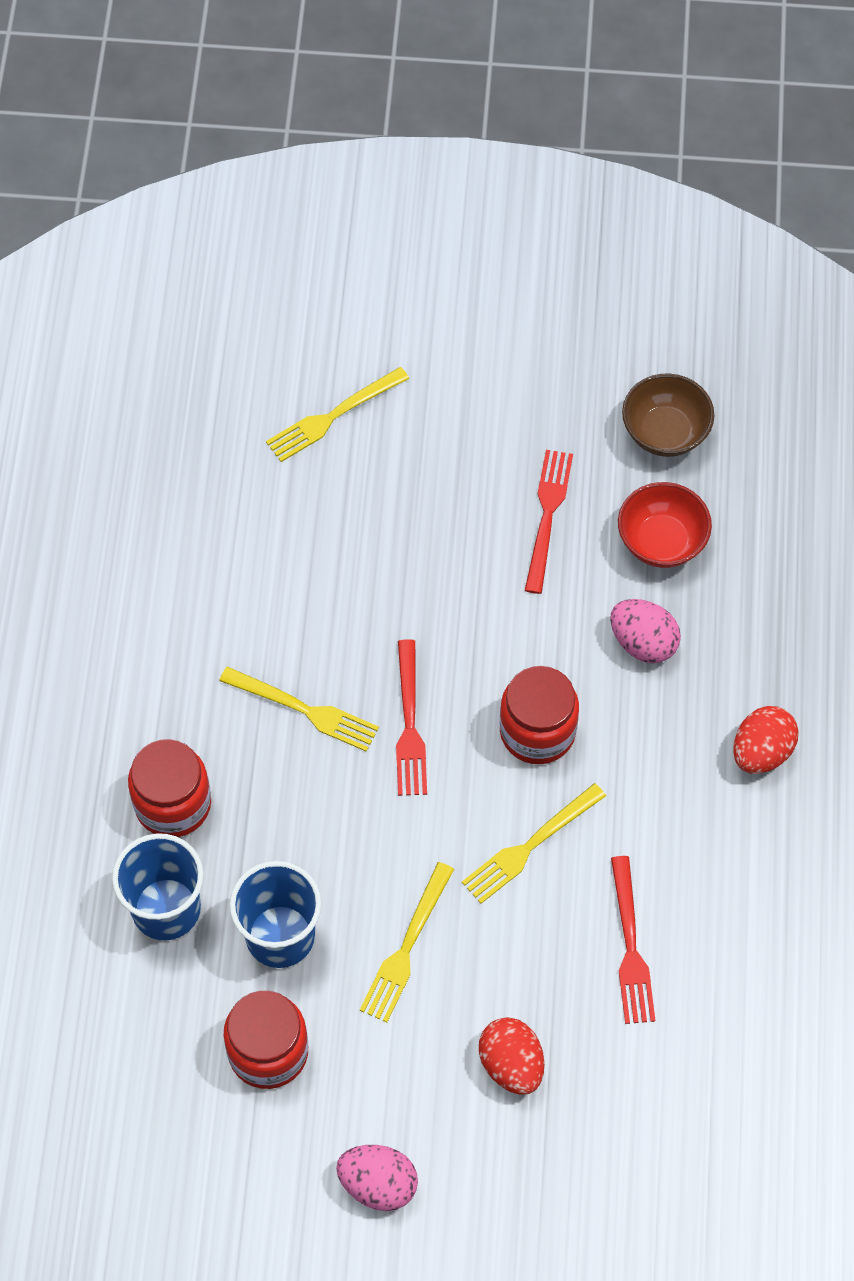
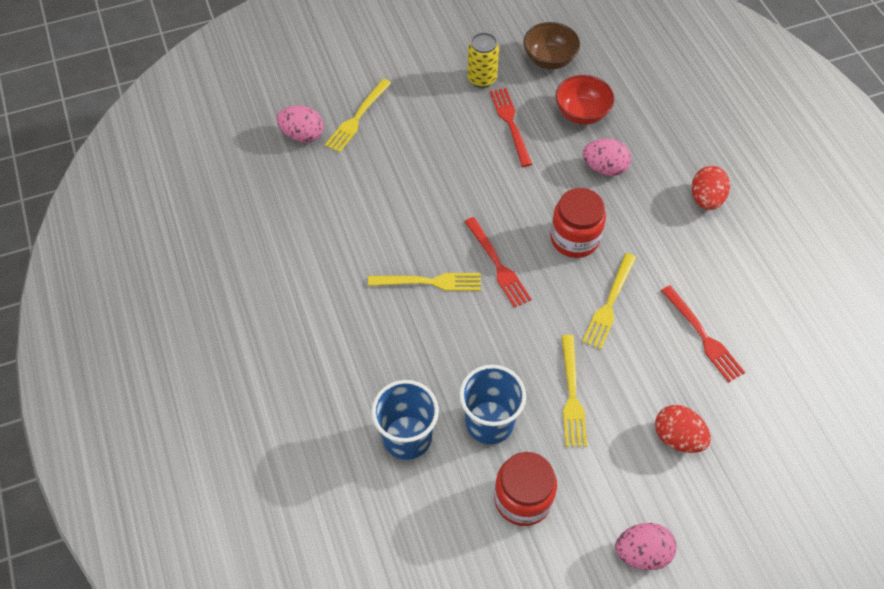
camera: 25 degrees left, 5 degrees down
(173, 804) = (377, 370): red jar -> none
(243, 413) = (302, 135): none -> pink egg
(546, 424) = (482, 79): none -> yellow can

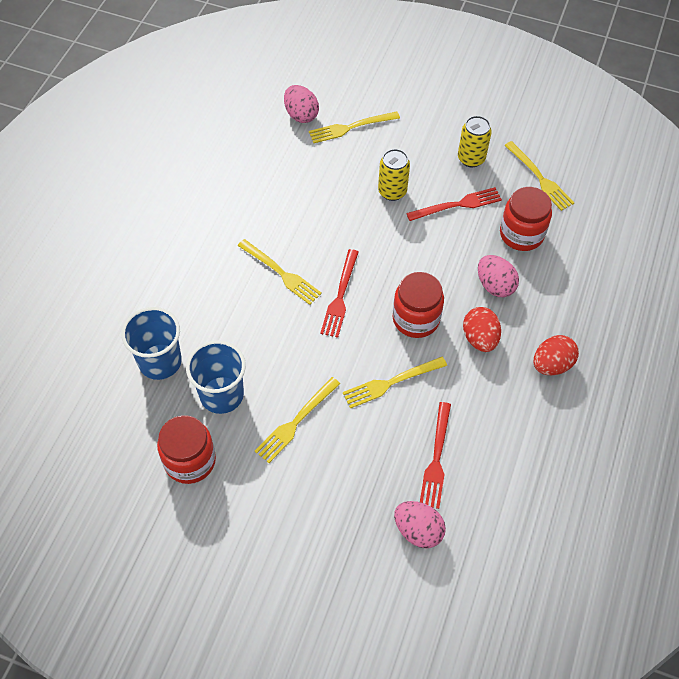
camera: 40 degrees right, 0 degrees up
(448, 148) = (392, 191): none -> yellow can
(510, 123) = (457, 205): red fork -> red fork turned 45 degrees clockwise
(549, 59) = (540, 178): brown bowl -> yellow fork
(581, 113) = (521, 234): red bowl -> red jar
(642, 552) = (229, 562): pink egg -> pink egg (418, 531)
(677, 437) = (338, 510): red egg -> red egg (480, 338)

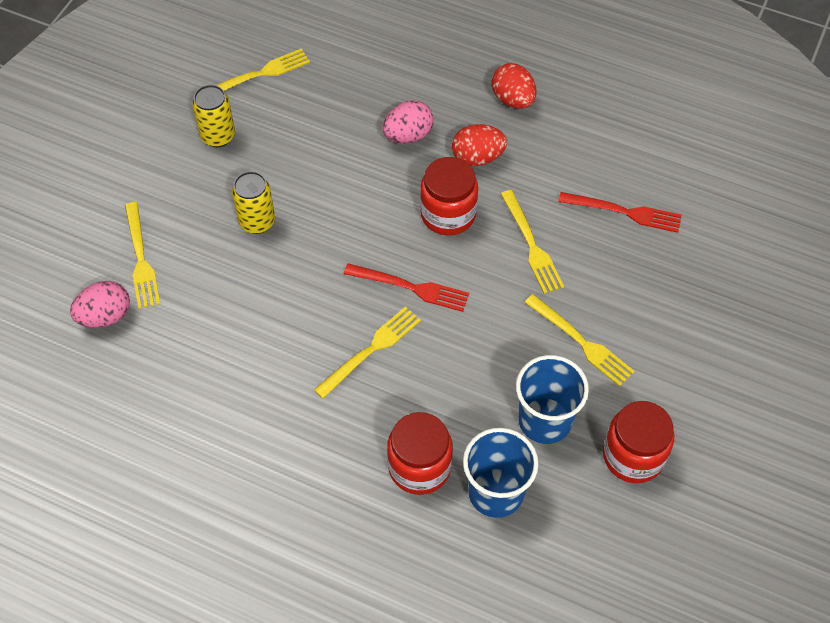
camera: 85 degrees left, 0 degrees up
(418, 531) = (706, 236): pink egg -> none
(457, 205) = (288, 157): red fork -> none
(521, 234) = (339, 102): red jar -> red jar (419, 467)

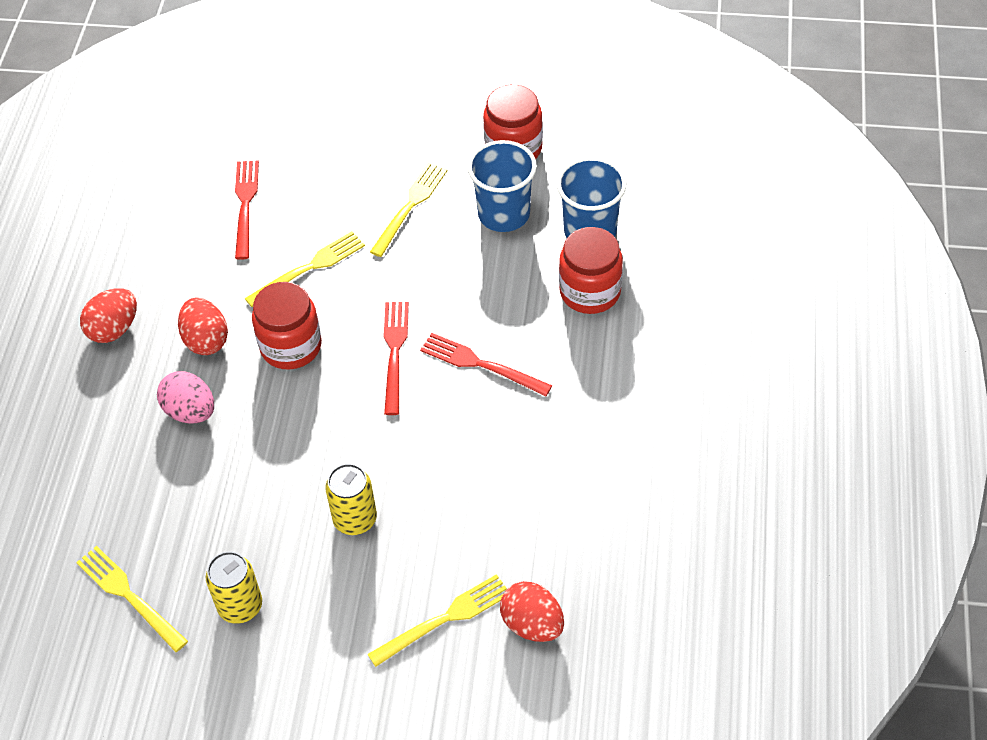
camera: 105 degrees left, 5 degrees down
(105, 316) = (532, 624): pink egg -> red egg
(371, 350) = (480, 364): yellow fork -> red fork

